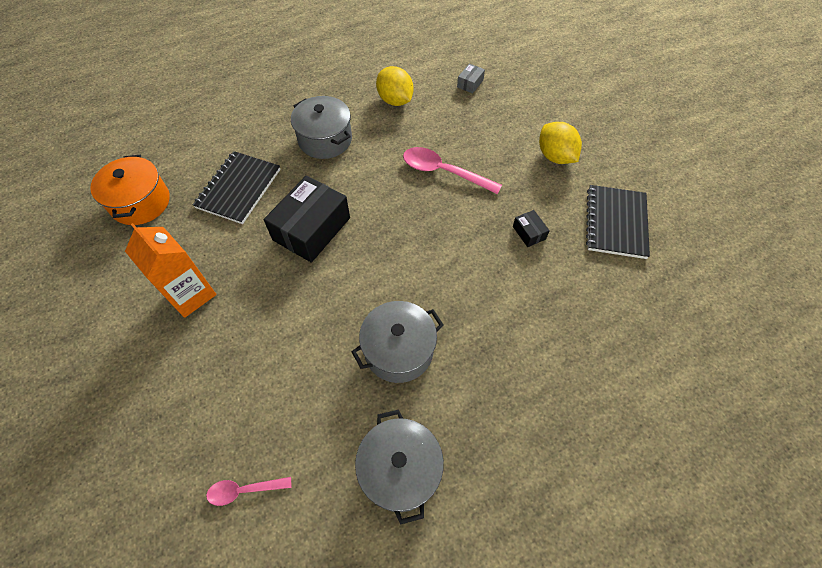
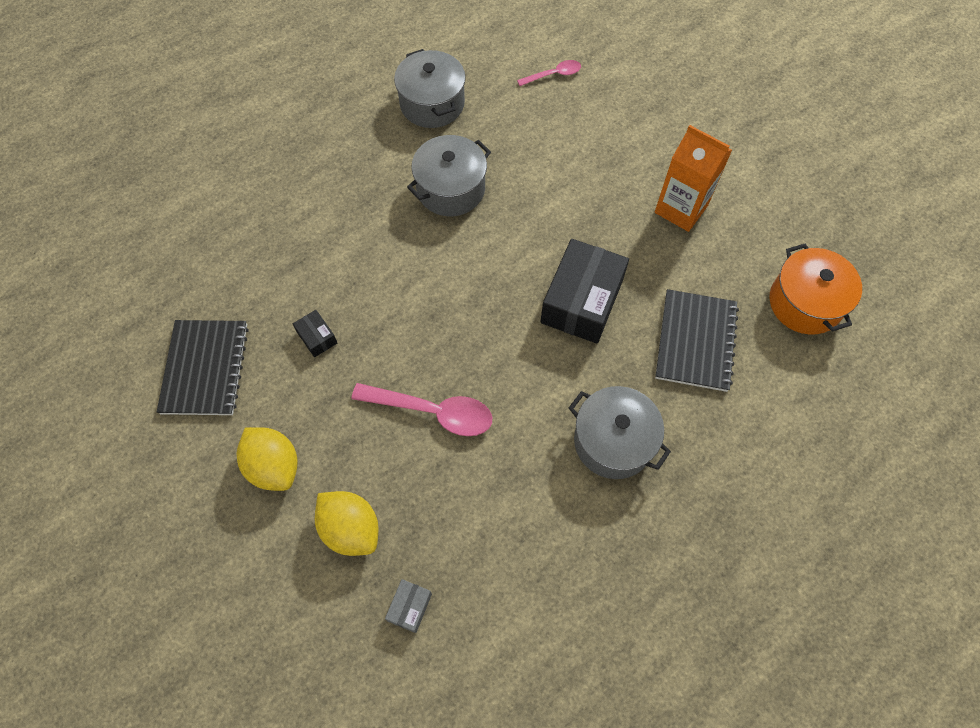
camera: 170 degrees right, 5 degrees up
(395, 100) = (529, 542): yellow lemon -> yellow lemon (351, 529)

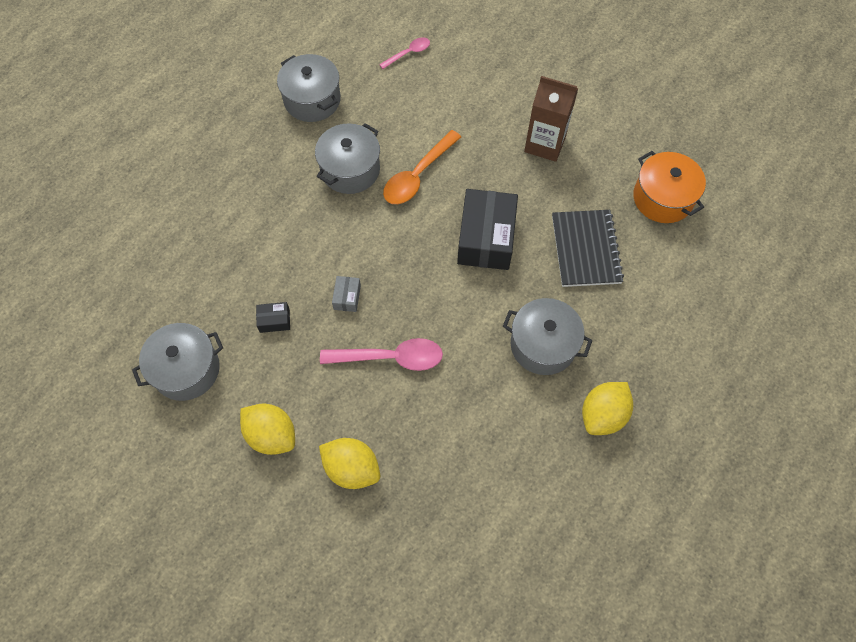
camera: 15 degrees left, 0 degrees up
(205, 368) = (186, 370): black notebook -> grey pot
(317, 337) = (274, 320): black box -> black box turned 45 degrees counterclockwise
(409, 607) = (418, 517): grey box -> grey box (347, 297)
(524, 212) = (418, 175): none -> orange spoon
(662, 543) = (603, 415): none -> yellow lemon
(681, 209) = (545, 144): orange carton -> brown carton

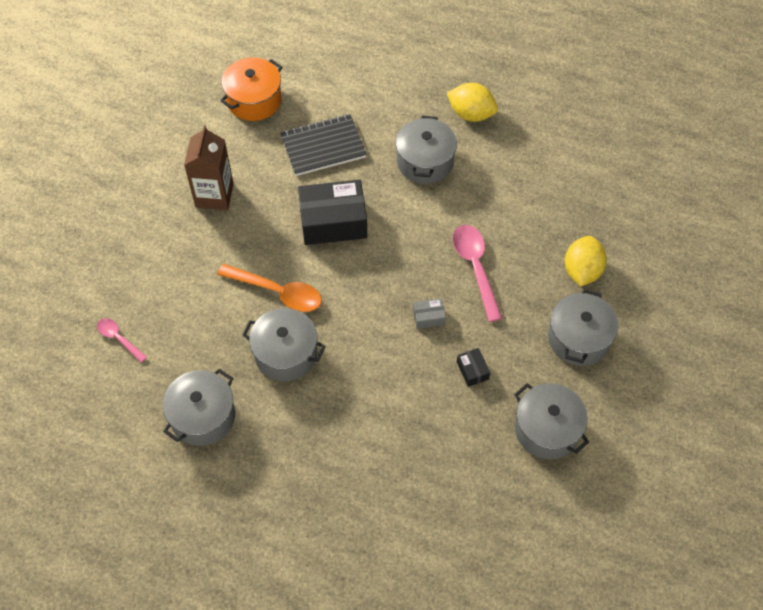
camera: 105 degrees left, 5 degrees down
(271, 435) = (578, 338): yellow lemon -> grey pot

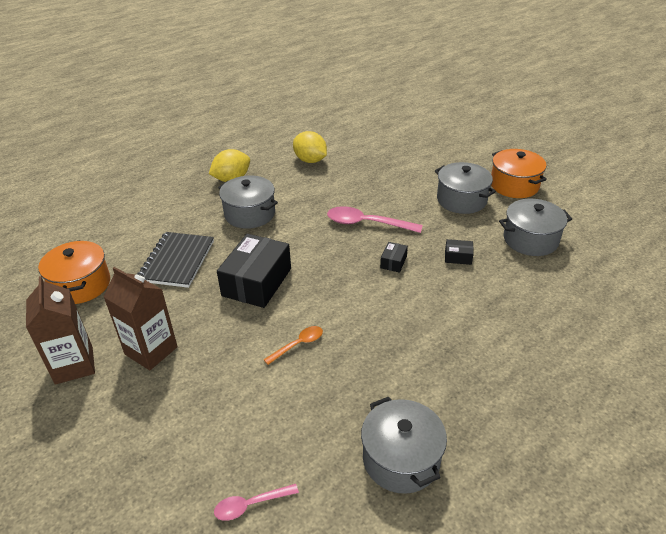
camera: 60 degrees left, 20 degrees down
(174, 156) = (74, 365): none -> brown carton
(277, 292) = (298, 345): orange spoon -> orange spoon, size x0.57
(285, 353) = (369, 363): grey pot -> none
(428, 317) = (393, 262): grey box -> black box
(582, 271) = (407, 180): yellow lemon -> yellow lemon (310, 160)
(647, 382) = (514, 185): none -> orange pot

